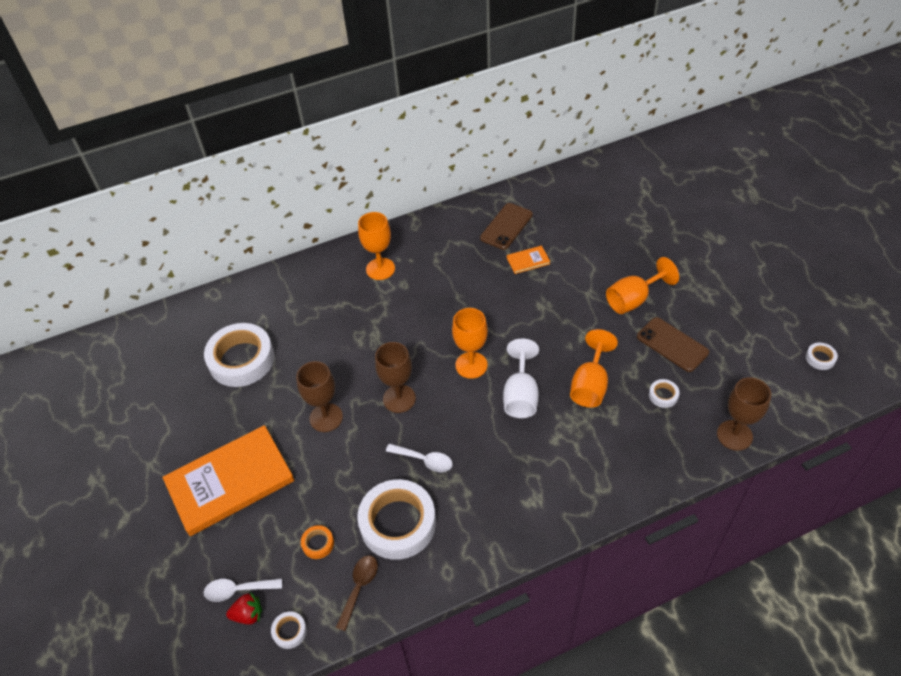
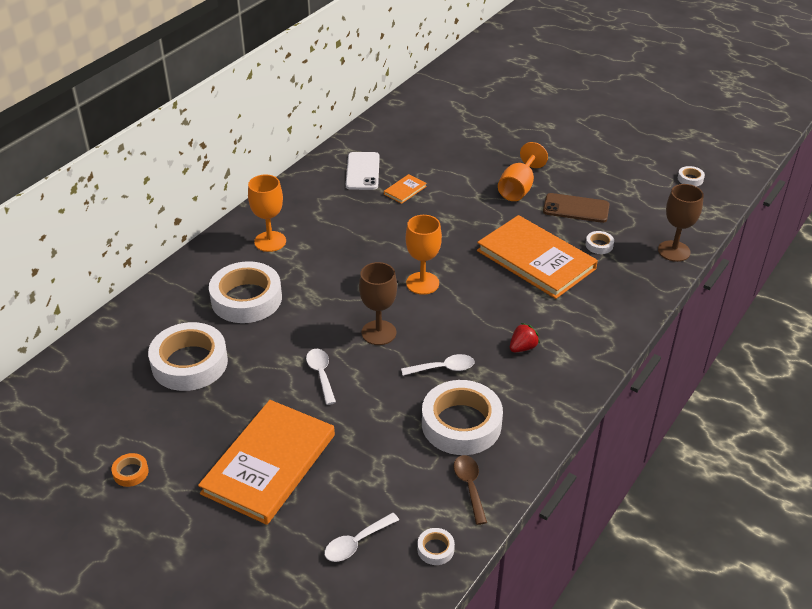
camera: 35 degrees left, 10 degrees down
(248, 614) = (384, 556): red strawberry -> red strawberry (522, 347)
(318, 544) = (401, 472): orange tape -> orange tape (130, 472)
(323, 318) = (246, 299): none -> white tape
(326, 417) = (321, 374): brown goblet -> white spoon
(506, 226) = (362, 171): brown phone -> white phone
(520, 395) = (485, 288): white goblet -> none
(590, 385) = (536, 259): orange goblet -> orange book

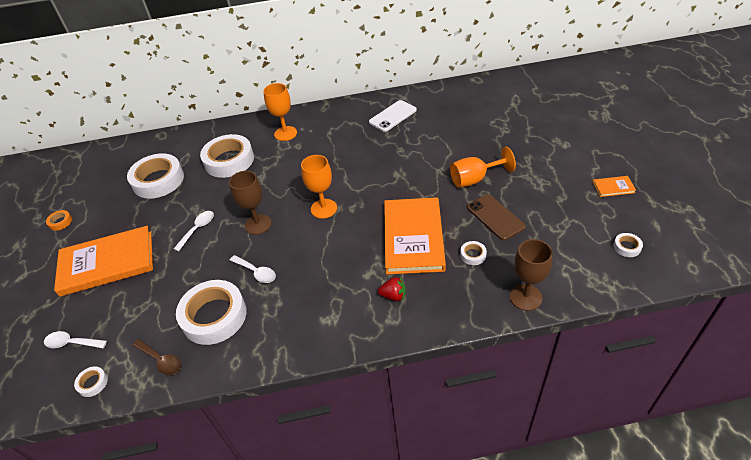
camera: 50 degrees right, 5 degrees up
(405, 190) = (400, 141): orange book -> orange book (613, 187)
(469, 486) = (161, 360): brown spoon -> brown spoon turned 90 degrees clockwise
(522, 347) = (317, 293): red strawberry -> red strawberry (393, 296)

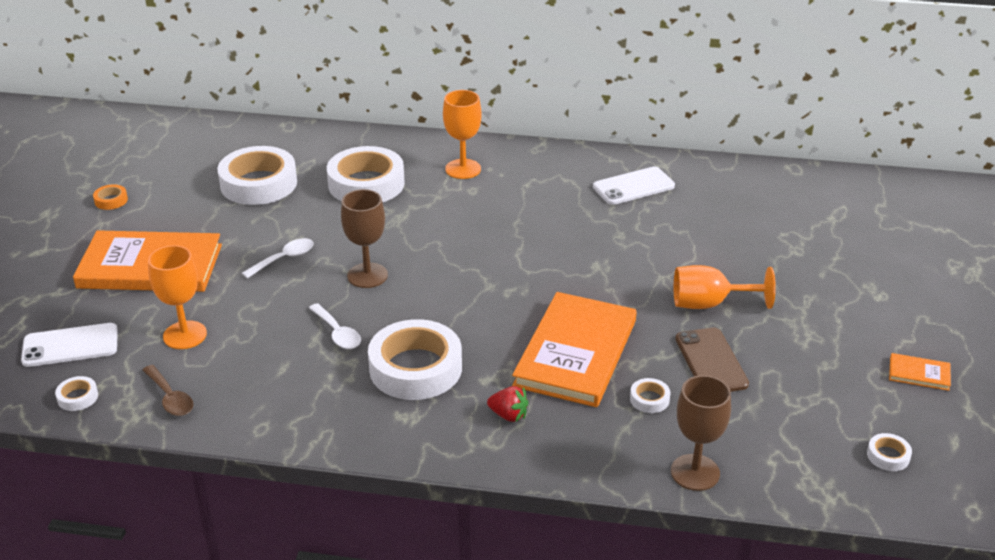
camera: 15 degrees right, 10 degrees down
(72, 343) = (70, 345): white spoon -> white phone
(214, 316) = (258, 368): white tape -> white tape (415, 368)
(324, 208) = (468, 281): orange goblet -> orange goblet (185, 335)

